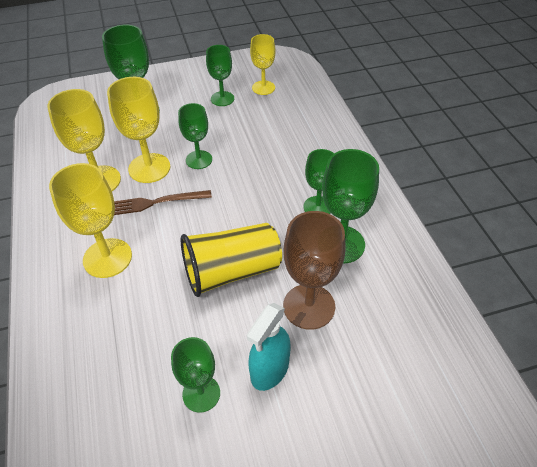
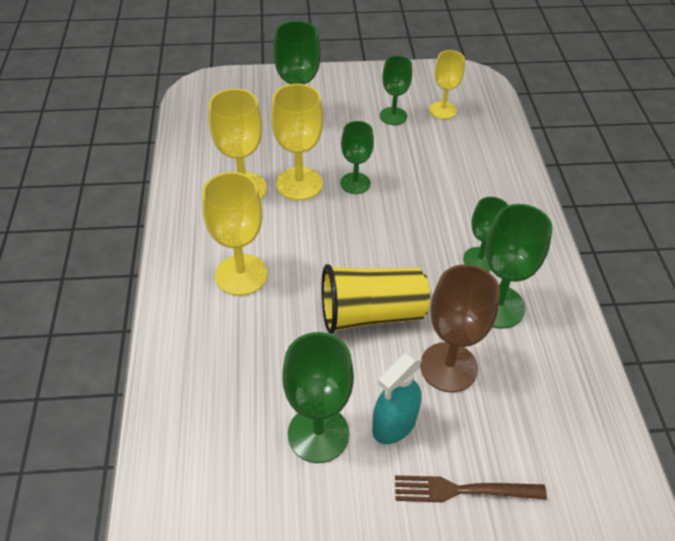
camera: 10 degrees right, 0 degrees up
(156, 202) = (301, 223): brown fork -> brown fork (463, 490)
(201, 393) = (318, 434): green goblet -> green goblet, size x1.54

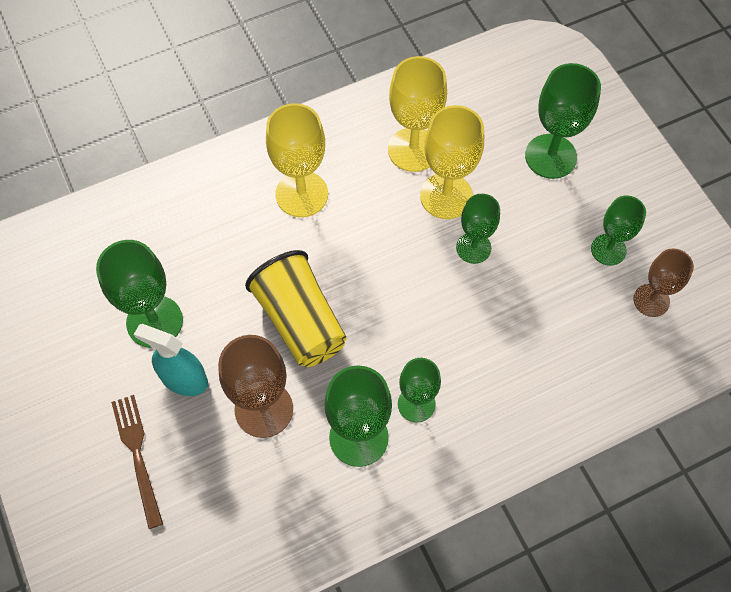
camera: 70 degrees right, 15 degrees up
(443, 110) = (651, 300): yellow goblet -> brown goblet

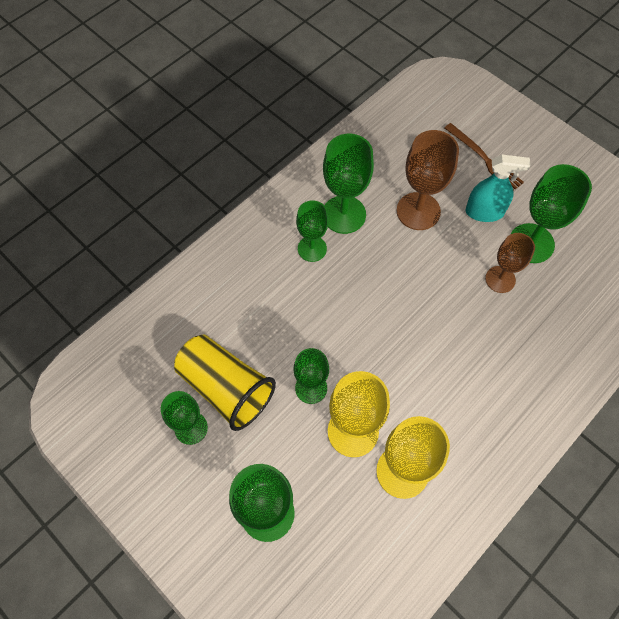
camera: 160 degrees right, 0 degrees up
(300, 321) = (424, 279): yellow cup -> yellow cup (226, 388)
(301, 194) = (480, 387): yellow goblet -> none
(651, 300) = (145, 392): brown goblet -> brown goblet (500, 279)

